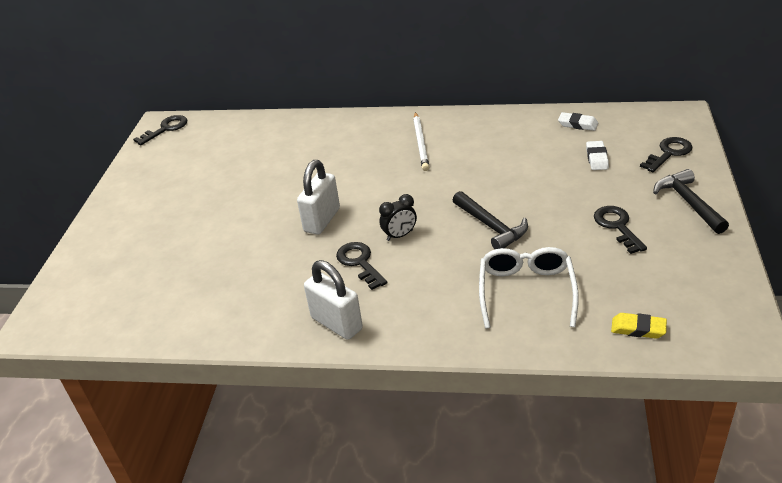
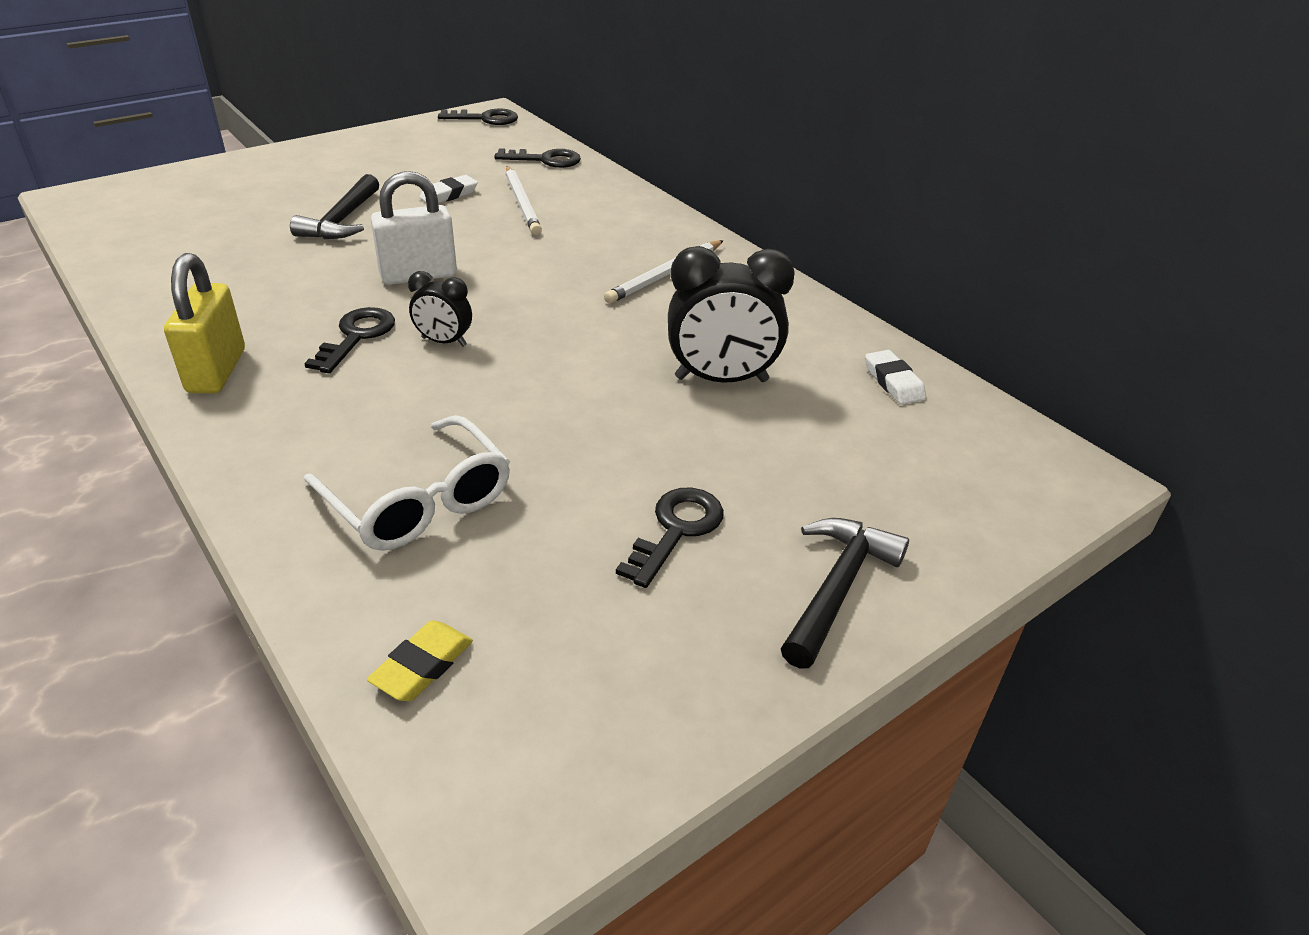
camera: 40 degrees right, 0 degrees up
(289, 156) = (522, 203): none -> white pencil
(336, 323) = (216, 371): white padlock -> yellow padlock
(491, 226) = (542, 407): black hammer -> black hammer (342, 220)
(526, 167) = (721, 379): none -> black clock
(526, 291) = (419, 502): white glasses -> white glasses turned 90 degrees clockwise
(597, 158) = (831, 436): white eraser -> white eraser (449, 195)
(638, 329) = (422, 666): yellow eraser -> yellow eraser turned 60 degrees clockwise
(668, 153) = (949, 507): black key -> black key (545, 160)

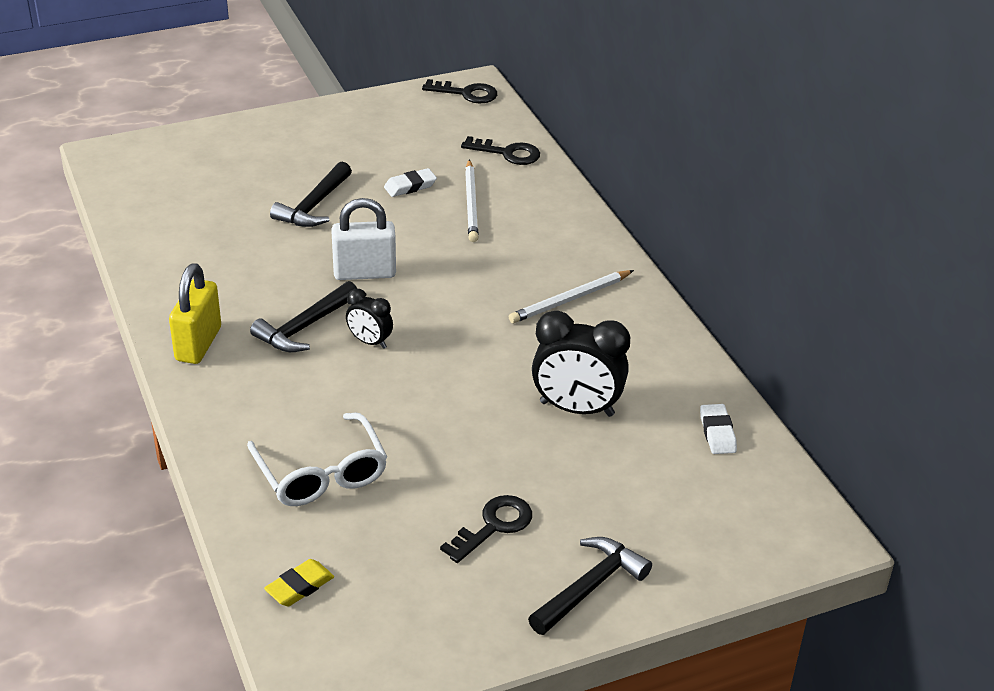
camera: 15 degrees right, 0 degrees up
(356, 336) = (304, 327): black key -> black hammer

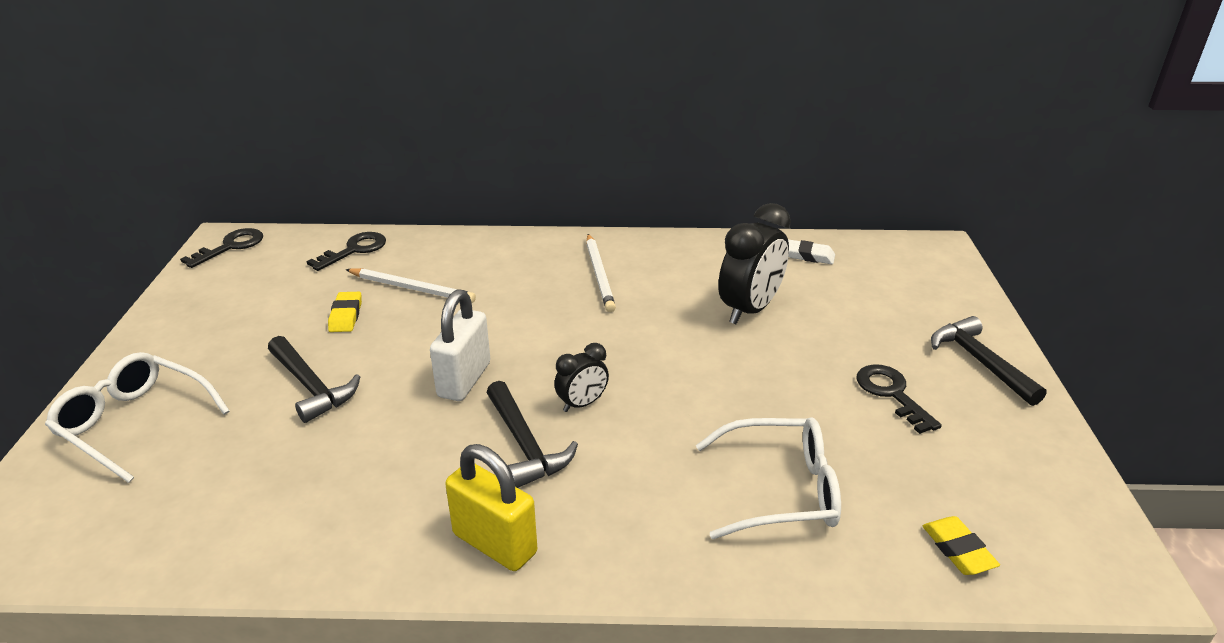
camera: 65 degrees left, 5 degrees down
(236, 151) = (134, 423): none -> white glasses
(410, 186) = (346, 316): white eraser -> yellow eraser

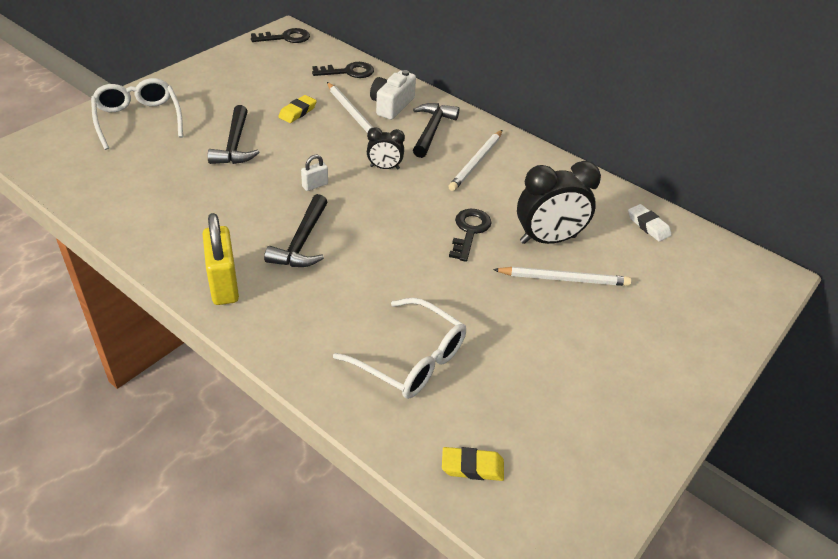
camera: 35 degrees right, 10 degrees up
(445, 262) = (391, 105): none -> white camera
(464, 380) = (315, 185): white padlock -> white padlock, size x0.49
(582, 404) = (362, 238): black clock -> black clock (384, 167)
(806, 336) = (564, 279): none -> white pencil
(892, 394) = (570, 351): black key -> black key (469, 231)
(958, 550) = (472, 467): yellow eraser -> yellow eraser turned 75 degrees clockwise
(979, 362) = (673, 372): black hammer -> black hammer (432, 130)

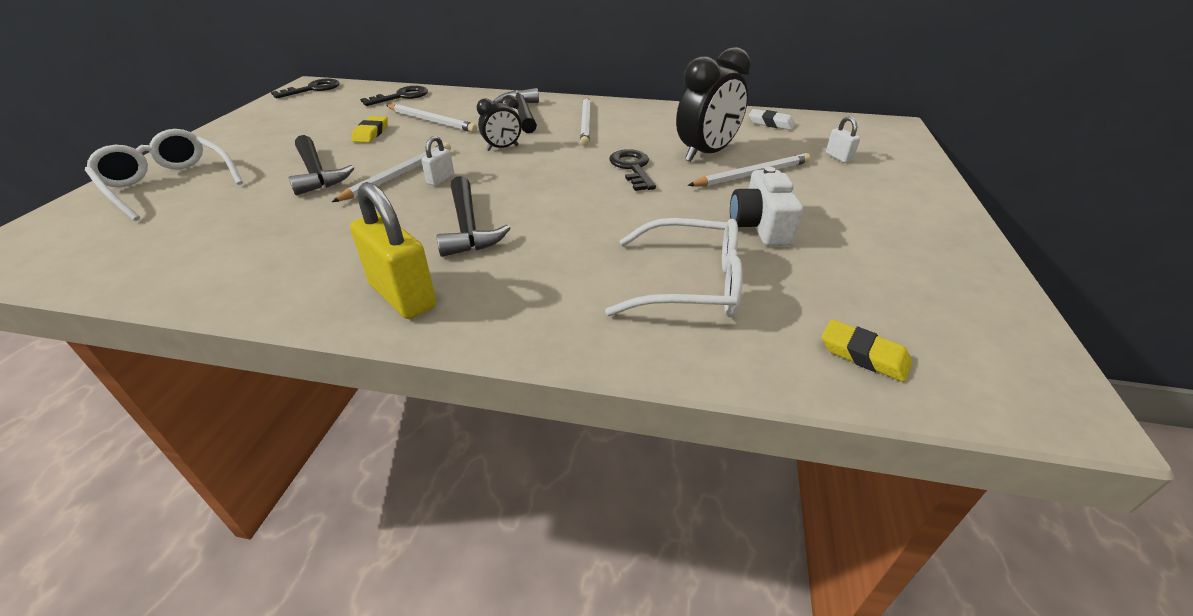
camera: 25 degrees left, 5 degrees down
(289, 168) = (399, 175): none -> white pencil
(391, 105) = (466, 107): white camera -> white camera (760, 226)
(472, 467) = (863, 355): yellow eraser -> yellow eraser turned 60 degrees clockwise
(666, 292) = (838, 157): none -> white padlock

